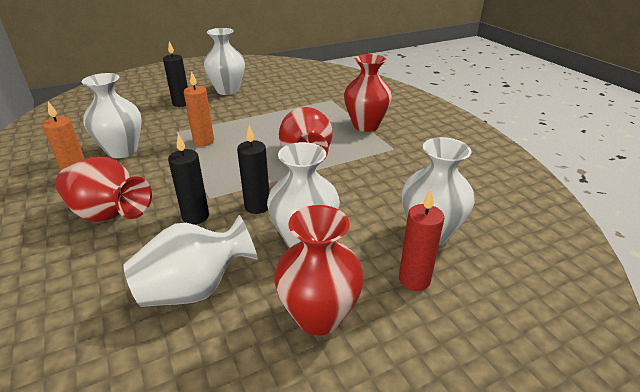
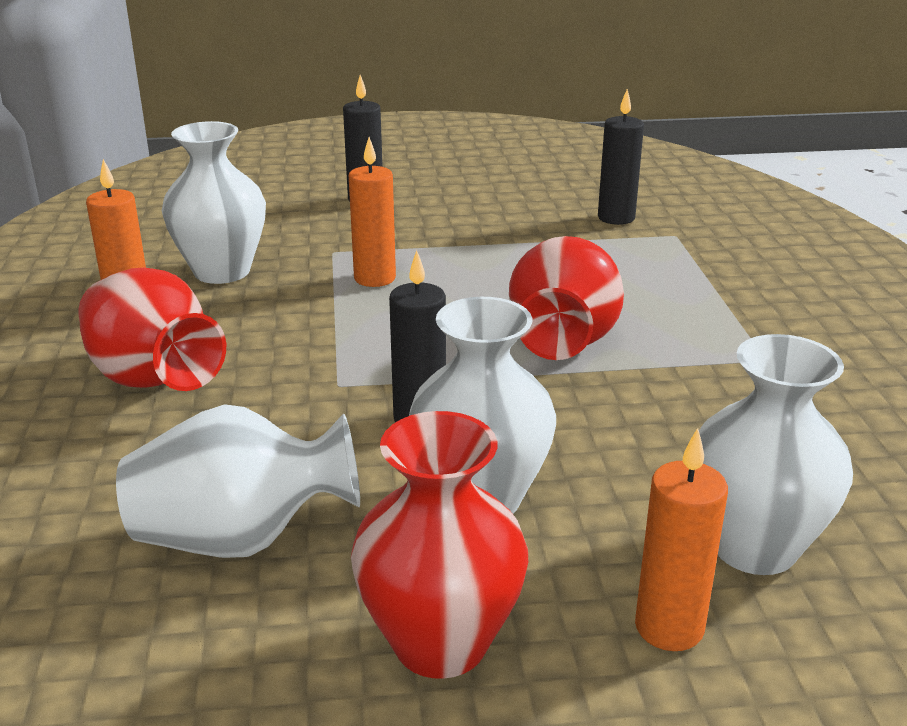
camera: 20 degrees right, 5 degrees down
(195, 216) = (298, 413): black candle -> black candle (616, 218)
(227, 90) = (466, 186): white vase -> none
(365, 125) = (726, 300): red vase -> none
(414, 279) = (669, 627): red candle -> orange candle

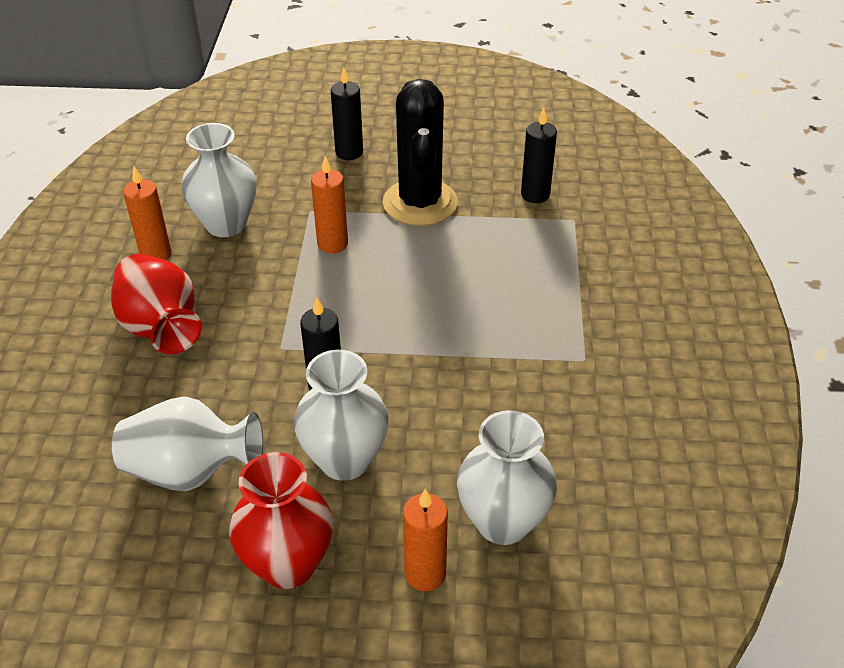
camera: 10 degrees right, 15 degrees up
(475, 234) = (420, 203): none -> black cactus
(562, 342) = (446, 325): red vase -> none

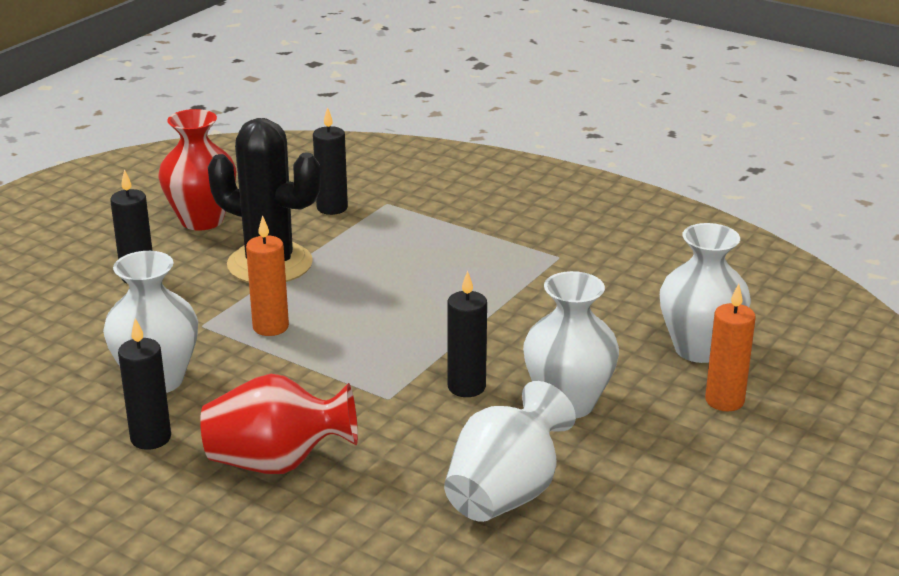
camera: 60 degrees left, 15 degrees down
(156, 254) = (151, 438): orange candle -> black candle
(288, 564) = (664, 467): red vase -> red vase (202, 220)

